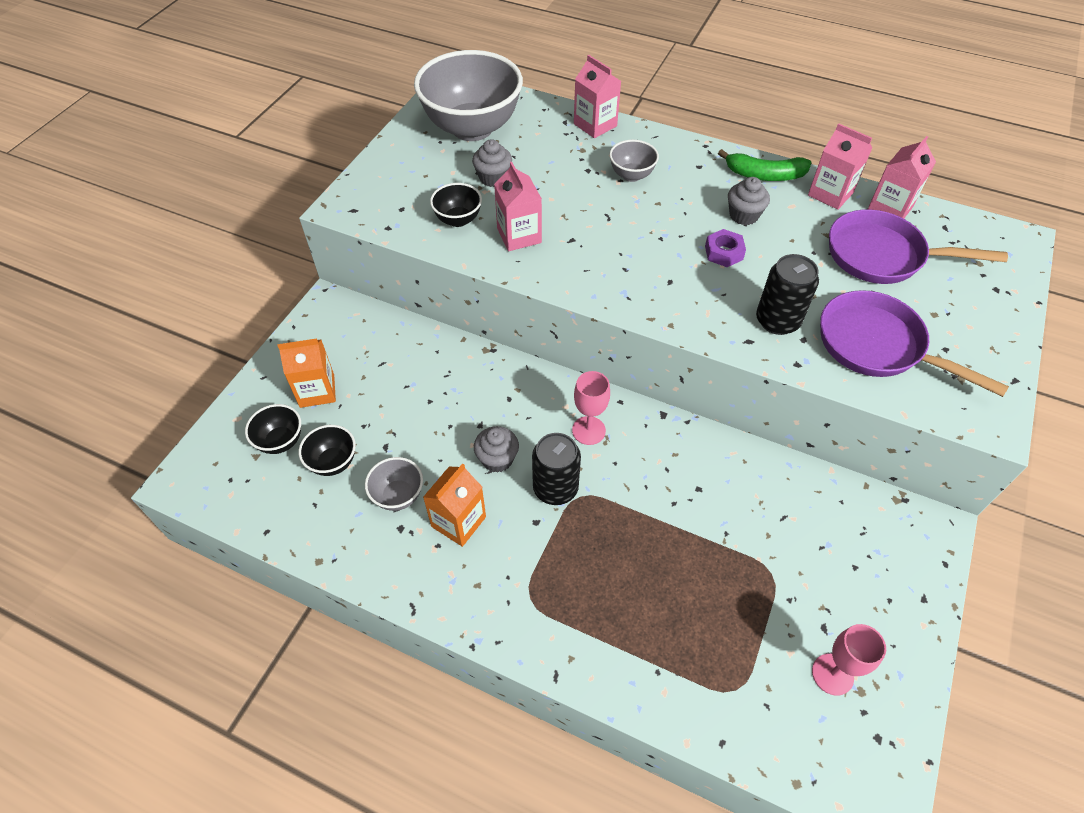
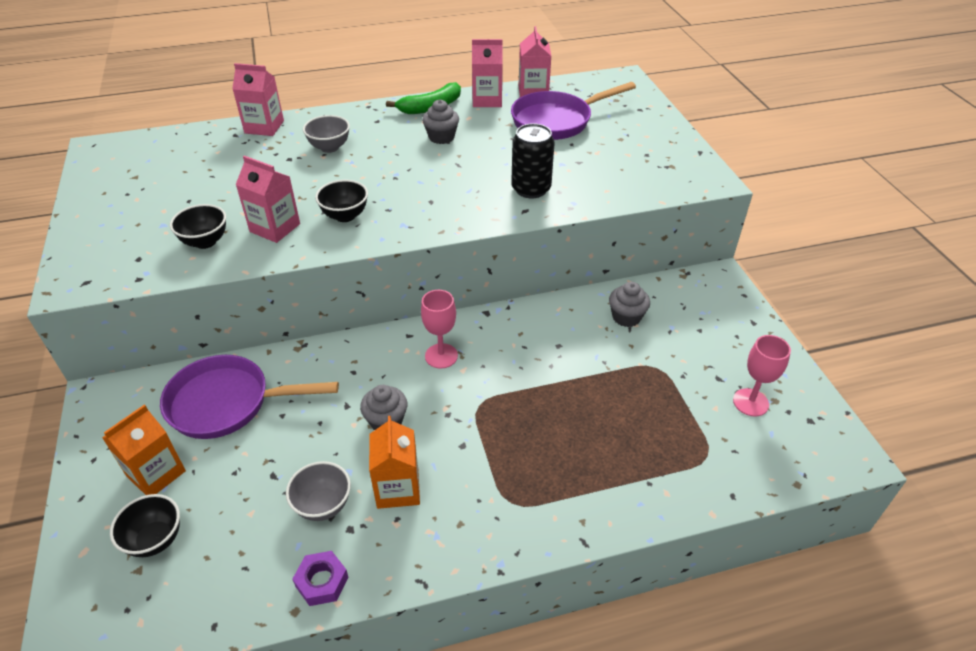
camera: 40 degrees left, 10 degrees down
(333, 462) = (231, 521): black bowl -> black bowl (345, 216)
(472, 128) = (150, 172): grey bowl -> none
(493, 178) = (208, 198): grey cupcake -> grey cupcake (626, 317)
(555, 488) = (454, 411): black can -> none
(723, 252) = (451, 166): purple nut -> purple nut (322, 582)
(877, 346) = (607, 172): purple pan -> purple pan (227, 403)

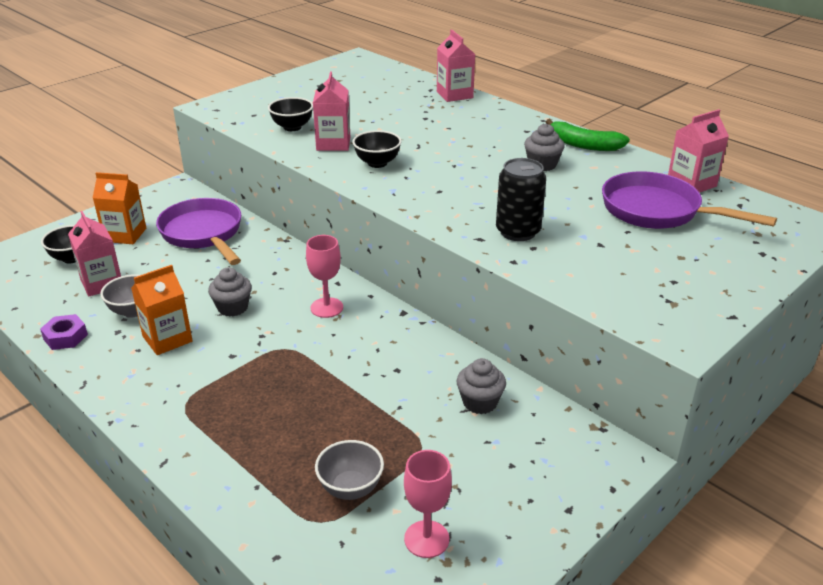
camera: 60 degrees right, 10 degrees down
(329, 147) = (460, 126): grey bowl -> grey bowl (350, 488)
(487, 100) = (638, 166): pink carton -> pink carton (102, 283)

